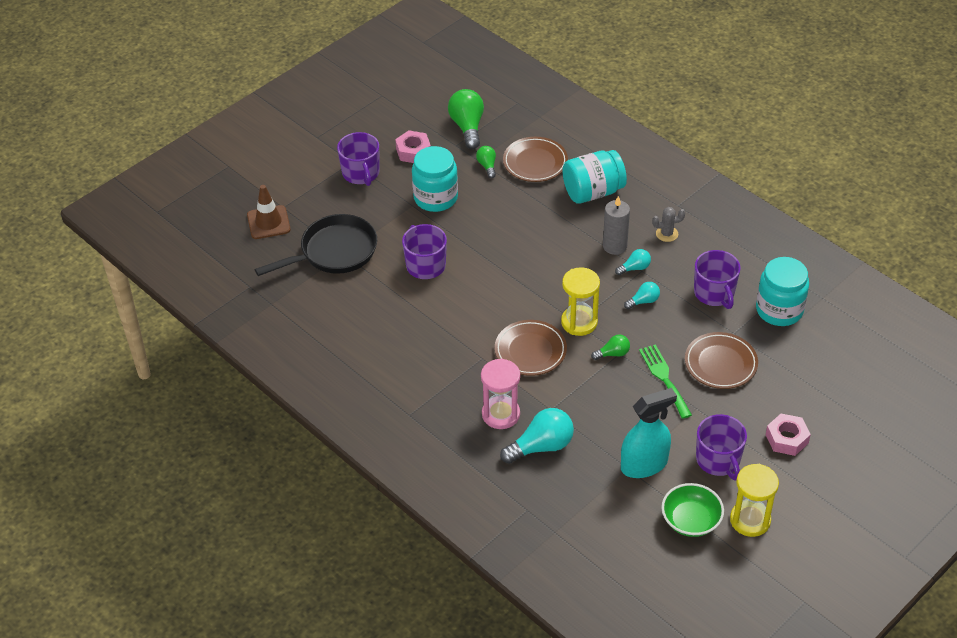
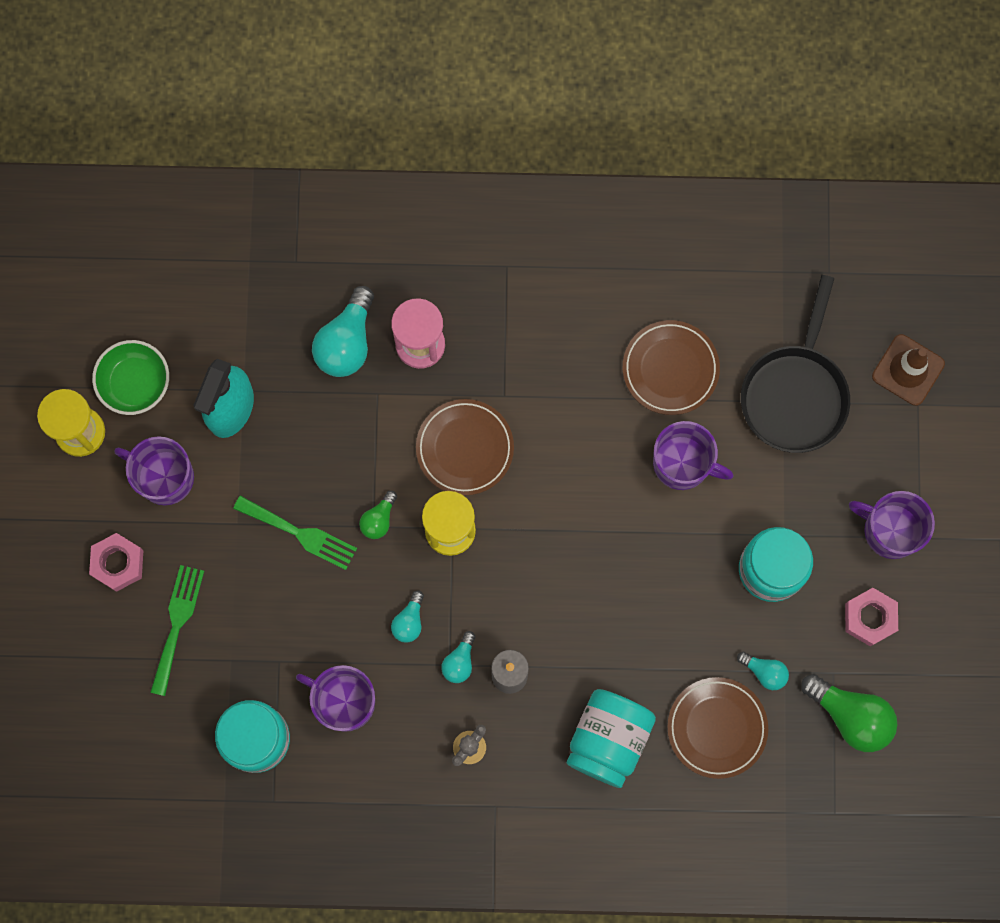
camera: 135 degrees right, 30 degrees up
(487, 166) = (764, 672): green light bulb -> turquoise light bulb
(720, 363) = (259, 605): brown plate -> brown plate (670, 369)
(777, 387) = (177, 624): none -> green fork

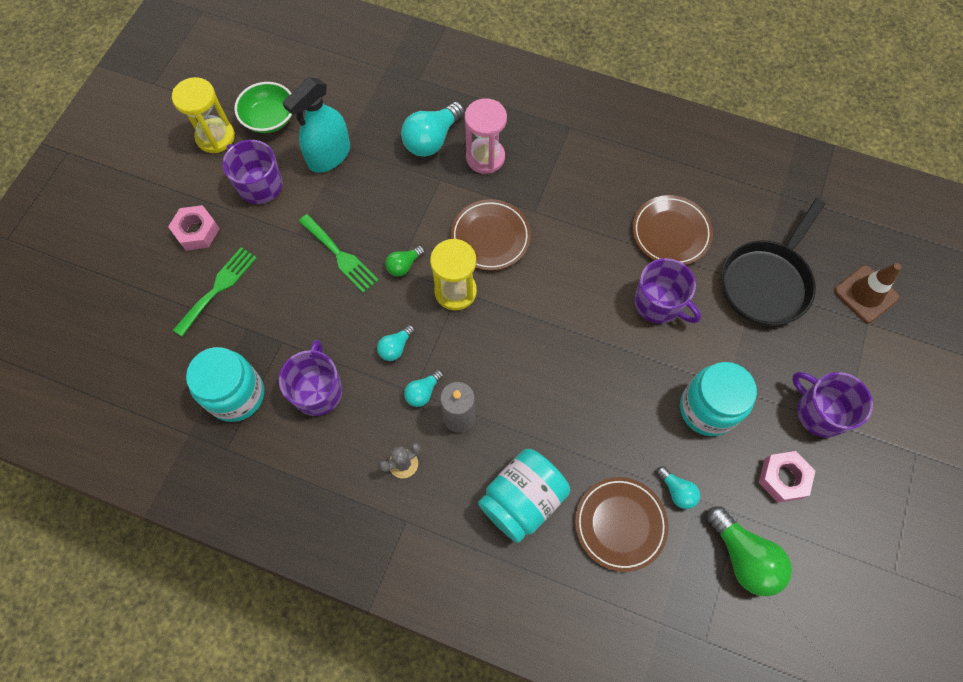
camera: 20 degrees right, 10 degrees down
(344, 701) = (318, 390): purple mug -> purple mug turned 45 degrees clockwise

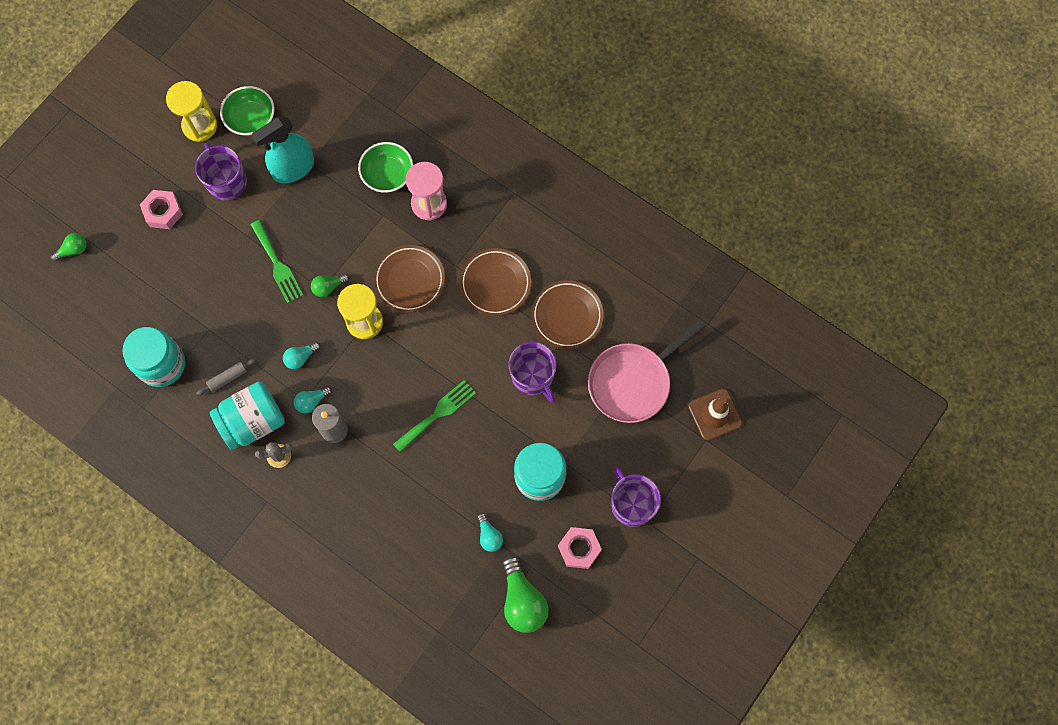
camera: 15 degrees right, 5 degrees up
(102, 295) = (73, 250): none -> green light bulb
(218, 288) = (169, 268): green fork -> green fork (437, 414)
(318, 390) = (227, 378): purple mug -> grey rolling pin
(432, 139) = (387, 174): turquoise light bulb -> green bowl
(522, 500) = (364, 510): turquoise jar -> turquoise jar (253, 421)
(620, 524) = (434, 549): brown plate -> brown plate (495, 283)
(766, 282) = (633, 381): black pan -> pink pan

